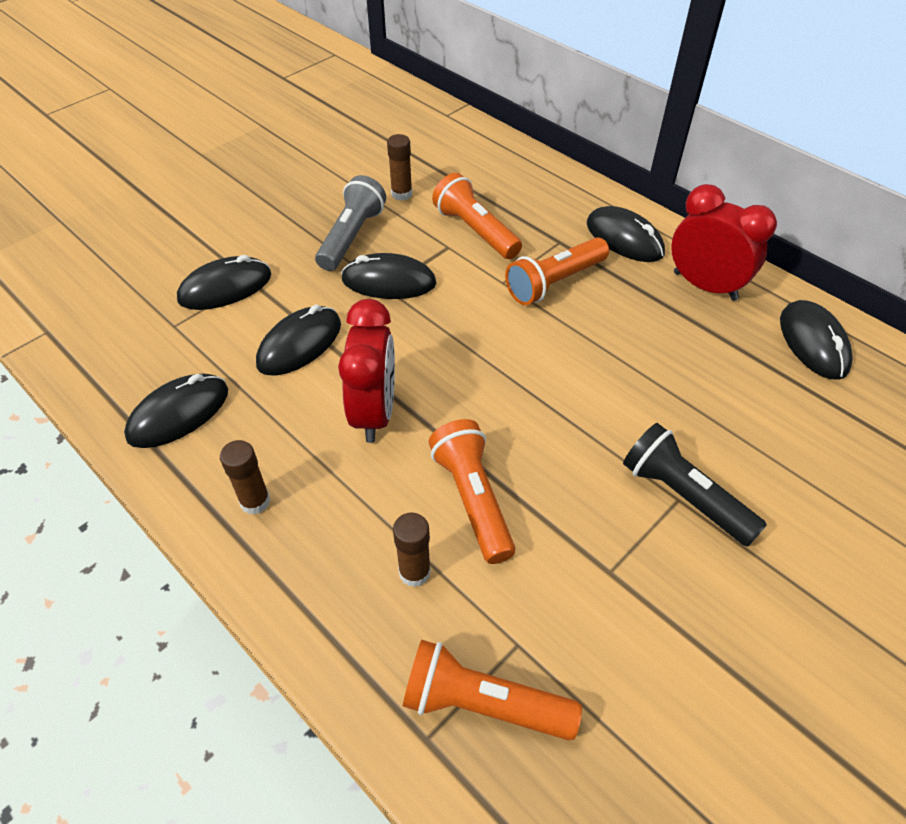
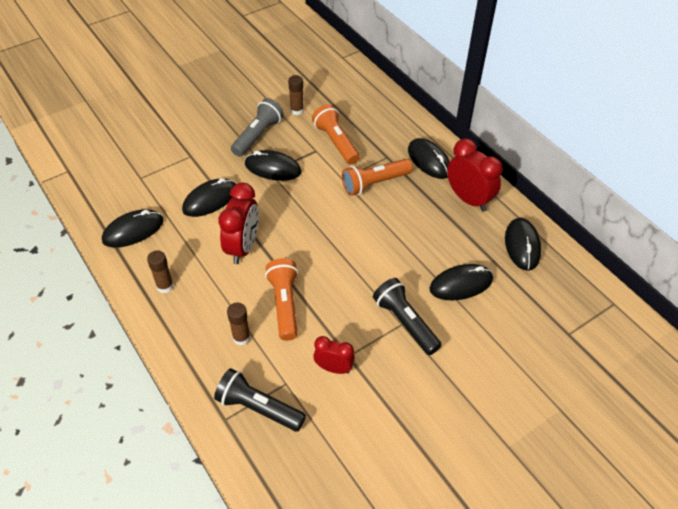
camera: 10 degrees right, 0 degrees up
(225, 288) = (174, 158): black mouse -> black mouse (461, 284)
(483, 703) = (258, 408): orange flashlight -> black flashlight
(593, 599) = (334, 368): none -> red clock

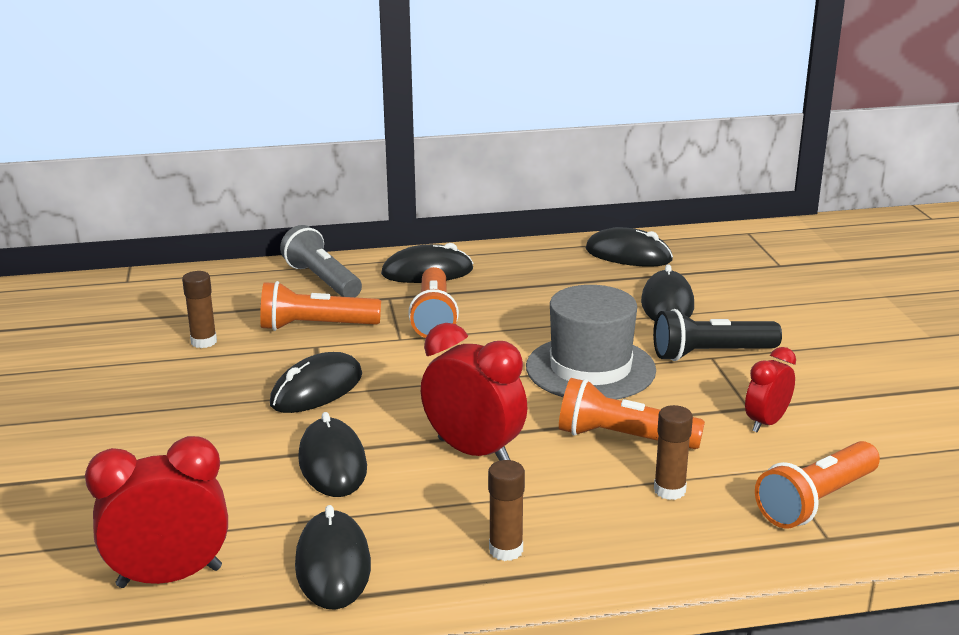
camera: 65 degrees left, 25 degrees down
(258, 135) = (222, 387): grey flashlight -> grey flashlight (322, 280)
(258, 408) = (816, 501): black flashlight -> orange flashlight
(354, 269) = (590, 368): none -> grey hat
(468, 199) = (523, 265): red clock -> red clock (169, 577)

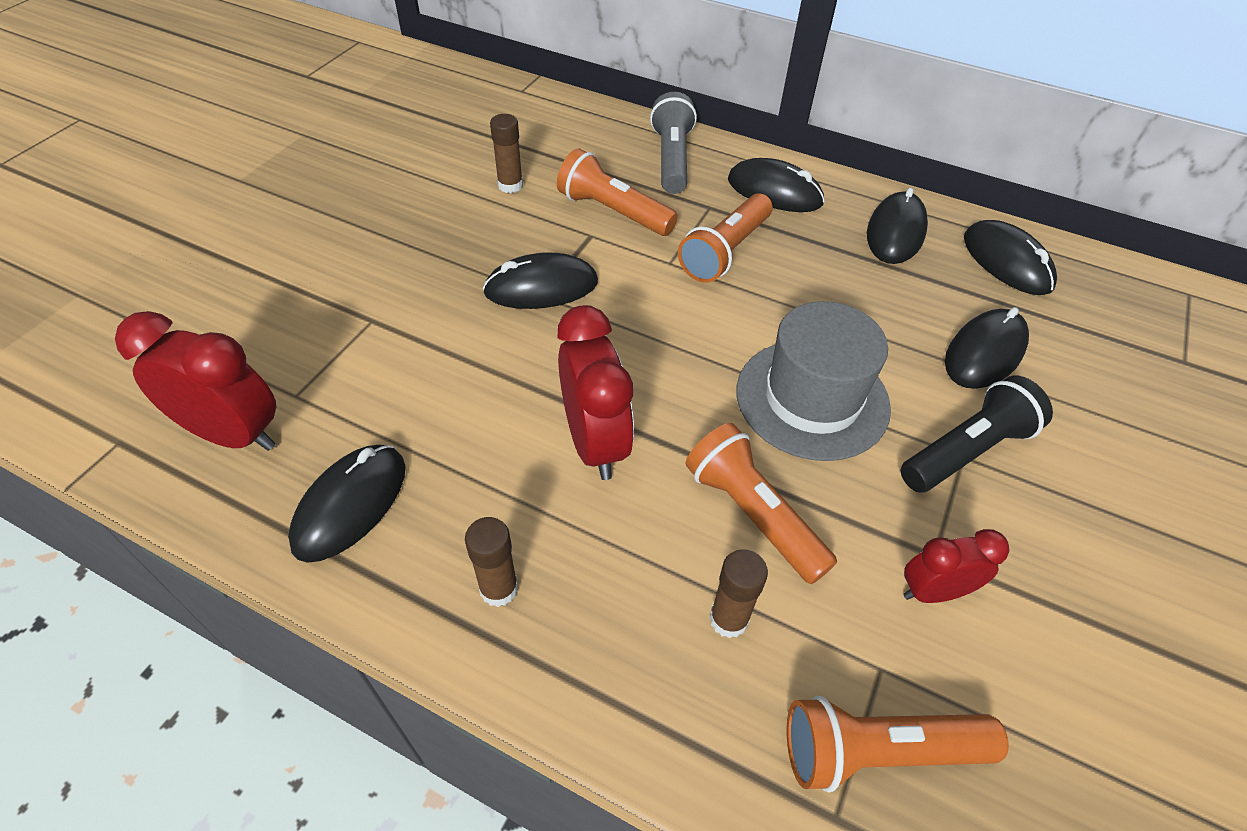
camera: 35 degrees right, 25 degrees up
(332, 463) = (468, 383): black mouse -> black mouse (895, 232)
(711, 354) = (966, 451): black flashlight -> black flashlight turned 120 degrees clockwise

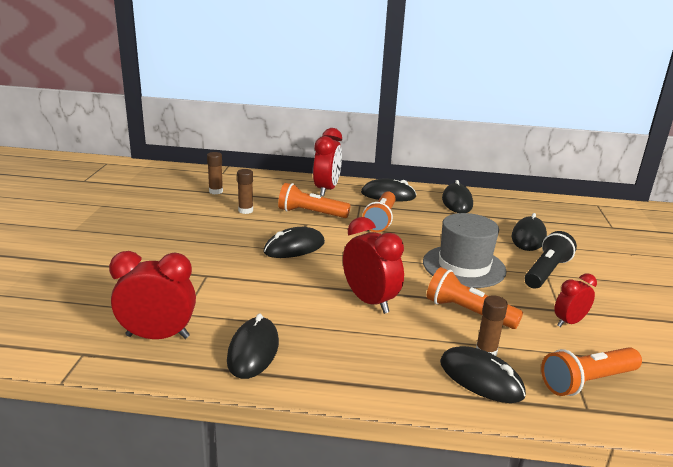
camera: 20 degrees left, 25 degrees down
(499, 589) = (362, 366): brown glue stick -> brown glue stick (216, 191)
(672, 159) = (326, 190): grey flashlight -> red clock
(1006, 262) = (514, 205): black mouse -> black mouse (481, 379)

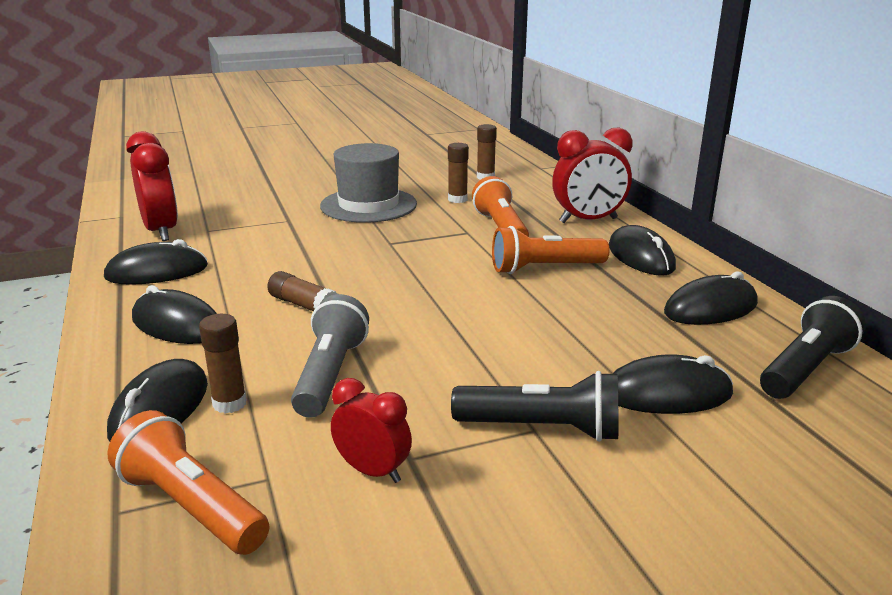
camera: 65 degrees right, 0 degrees up
(294, 247) = (396, 240): black mouse -> black mouse (177, 325)
(369, 301) = (303, 305): red clock -> brown glue stick
(464, 266) = (472, 350): grey hat -> grey hat (368, 205)
(468, 312) = (330, 374): orange flashlight -> grey flashlight
(521, 206) = (805, 369): none -> black flashlight

